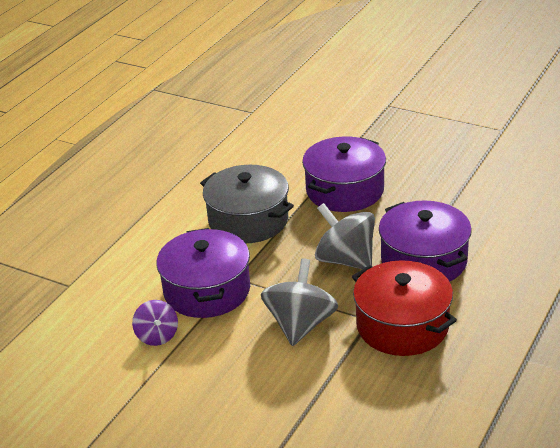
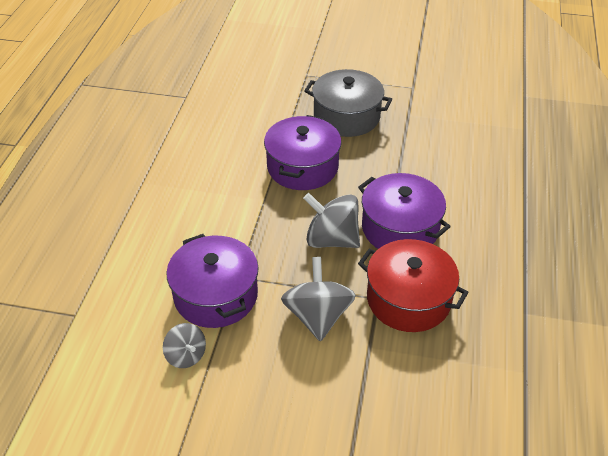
camera: 20 degrees left, 10 degrees up
(157, 336) = (186, 355): purple spinning top -> grey spinning top
(248, 220) = (226, 212): grey pot -> grey pot (346, 116)

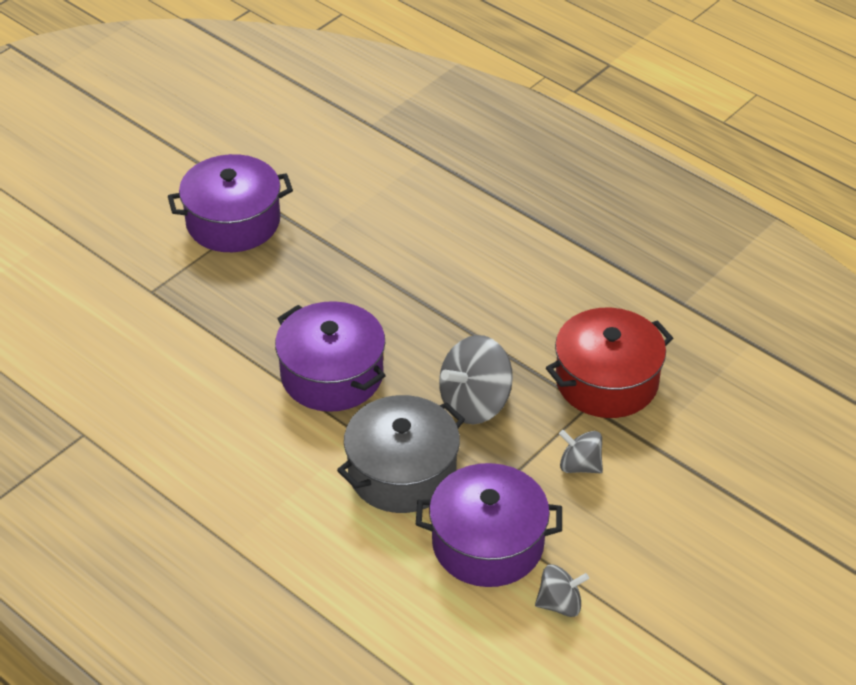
camera: 60 degrees left, 0 degrees up
(318, 316) = (580, 465): grey spinning top -> grey spinning top, size x0.59
(346, 116) = (272, 292): grey pot -> grey pot (402, 472)
(400, 228) = (501, 337): purple pot -> purple pot (233, 221)

